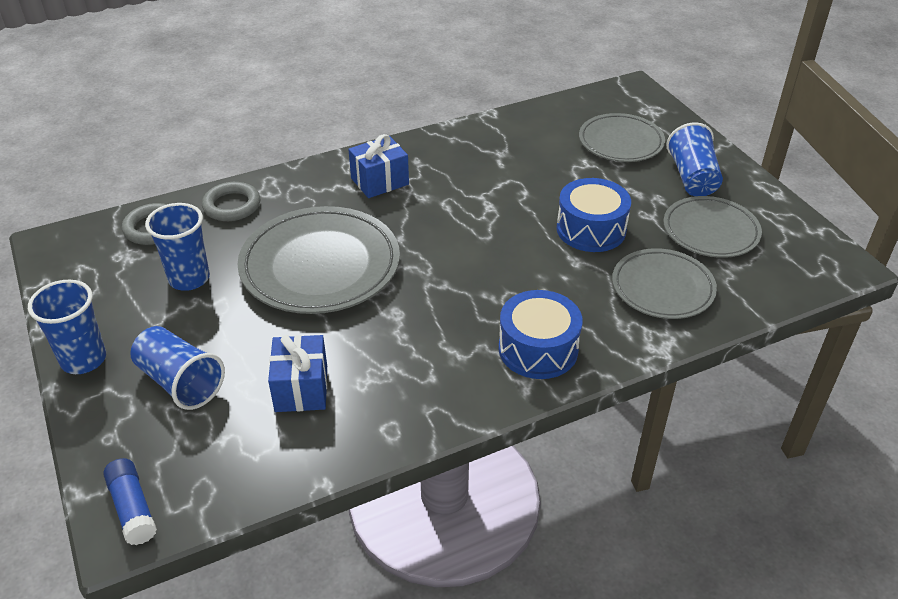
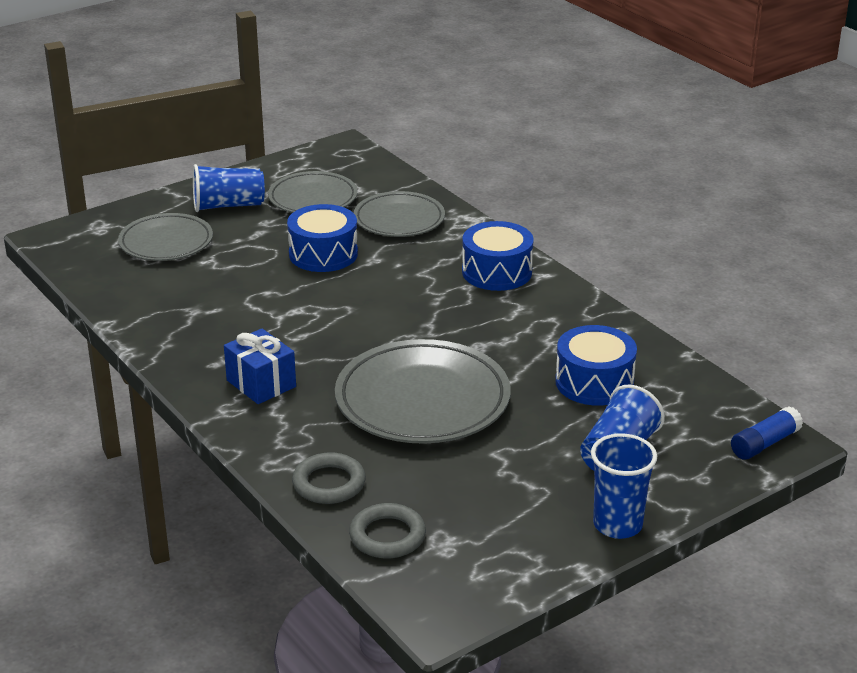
camera: 100 degrees left, 10 degrees down
(189, 279) = (470, 484): blue cup -> none
(301, 388) = (594, 382): blue gift -> blue drum

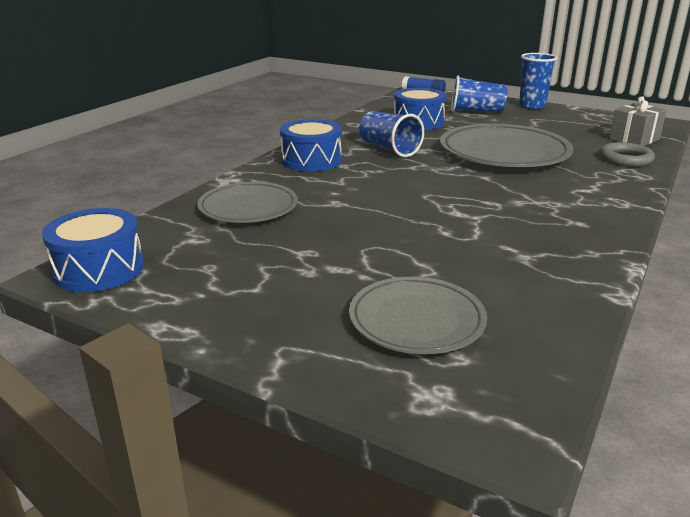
camera: 115 degrees left, 5 degrees down
(228, 206) = (284, 307): blue cup -> blue cup (389, 149)
(261, 383) = (572, 200): blue gift -> none
(313, 198) = (228, 259): grey plate -> none
(323, 254) = (348, 225): blue drum -> blue drum (99, 269)
(387, 536) = (634, 139): grey ring -> grey gift

